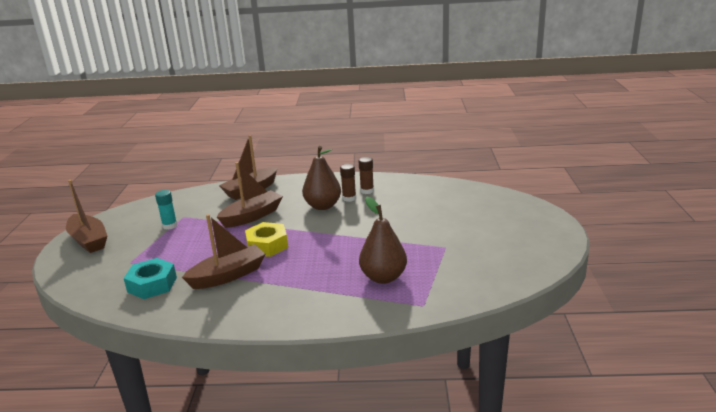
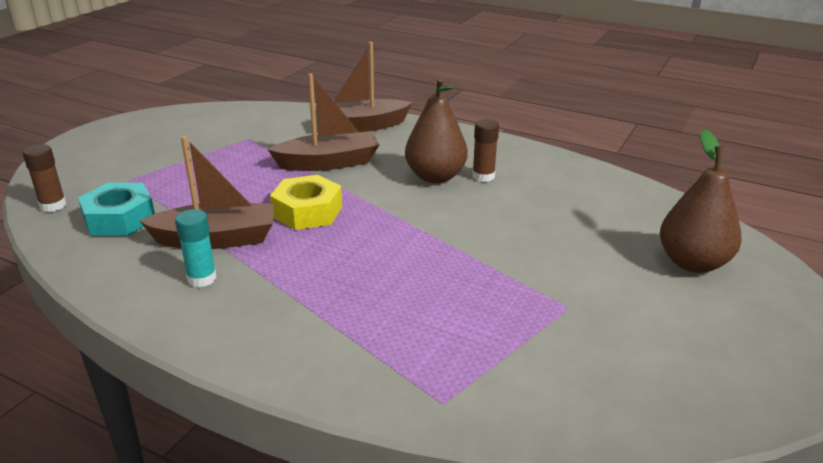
camera: 25 degrees right, 5 degrees up
(88, 240) = (117, 137): brown boat -> none
(170, 226) = (220, 145): turquoise glue stick -> turquoise glue stick (202, 278)
(367, 191) = (519, 172): brown glue stick -> brown glue stick (53, 205)
(383, 277) = (422, 324): brown pear -> brown pear (692, 263)

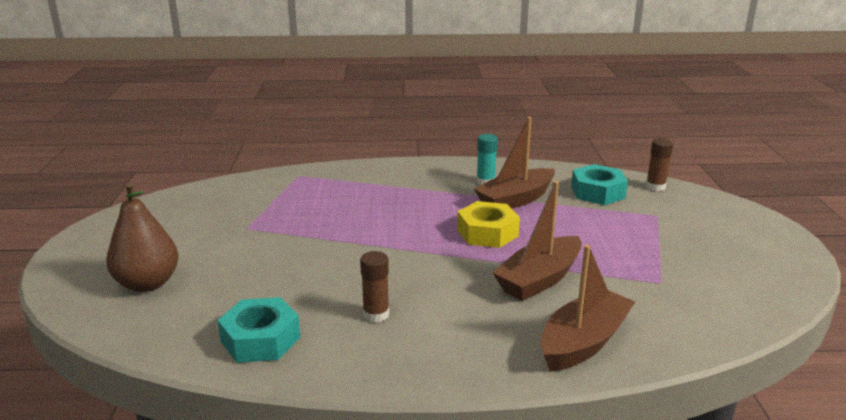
camera: 150 degrees right, 5 degrees down
(435, 177) = (423, 298): brown pear -> none
(584, 185) = (260, 339): none -> turquoise nut

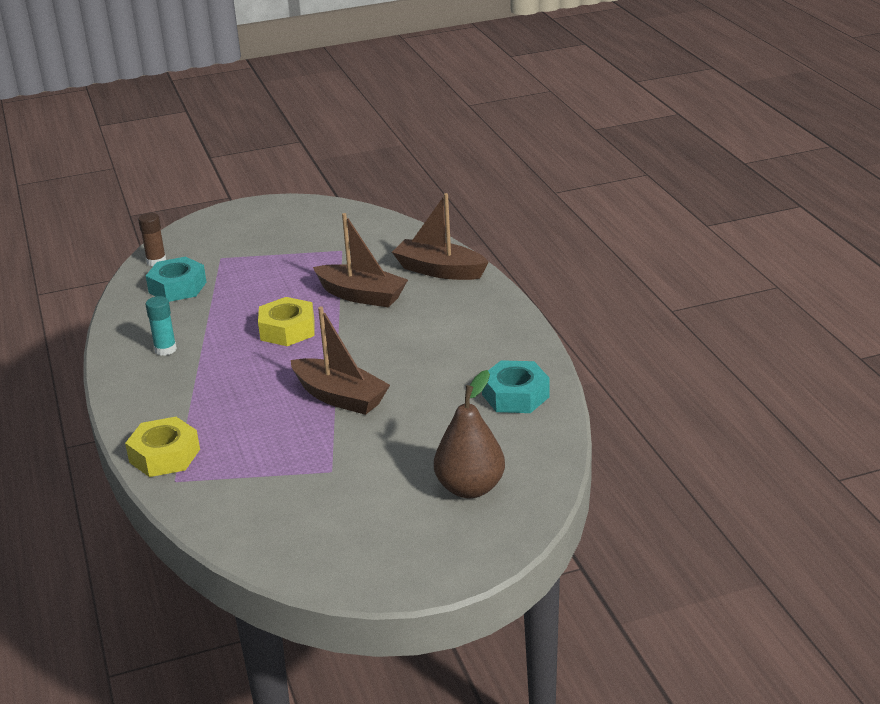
camera: 105 degrees left, 5 degrees up
(332, 173) = (164, 456): none -> yellow nut
(376, 314) = (451, 354): brown glue stick -> none
(515, 200) = (208, 326): brown boat -> brown boat (340, 397)

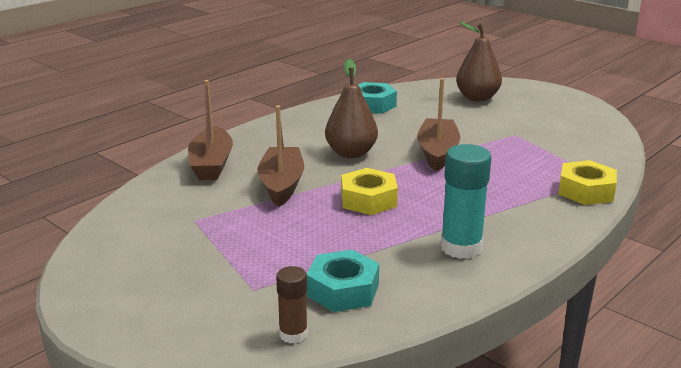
camera: 120 degrees left, 5 degrees down
(165, 349) = (461, 247): turquoise glue stick -> turquoise glue stick, size x1.71
(391, 346) = (351, 153): none -> brown pear

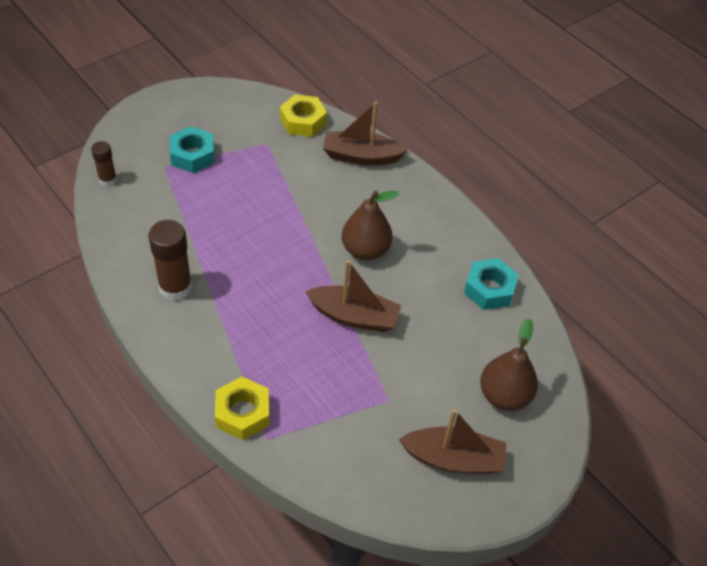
camera: 95 degrees right, 25 degrees up
(281, 185) = (312, 195): brown boat -> brown boat (453, 459)
(343, 290) = (145, 209): turquoise nut -> turquoise nut (192, 155)
(368, 200) = (270, 246): yellow nut -> yellow nut (303, 121)
(461, 247) = (175, 287): turquoise glue stick -> brown glue stick

